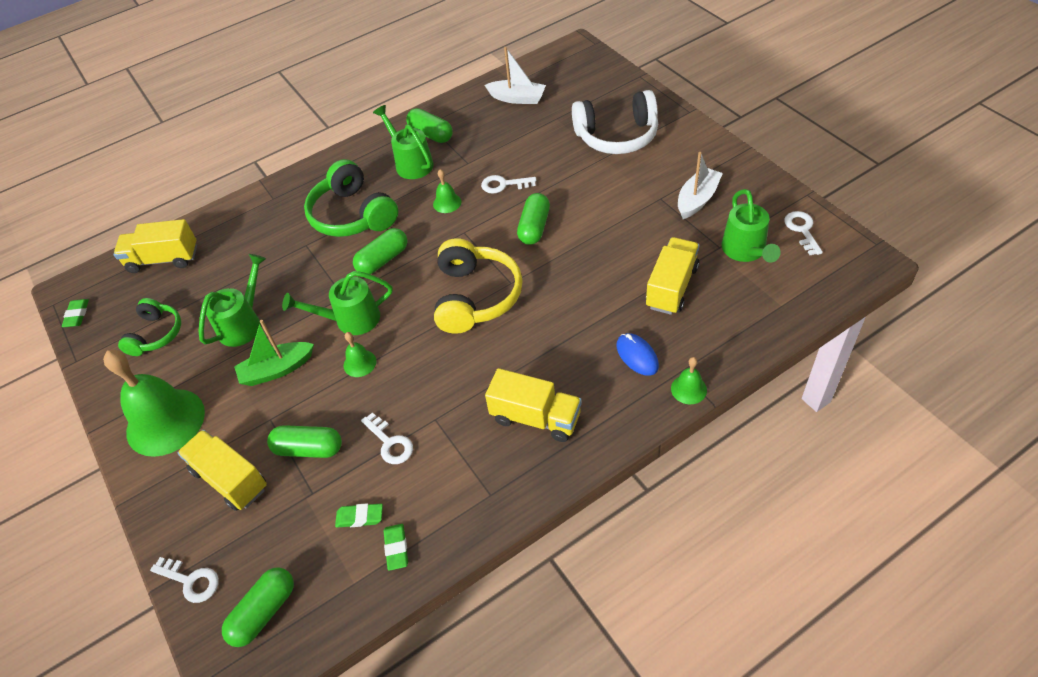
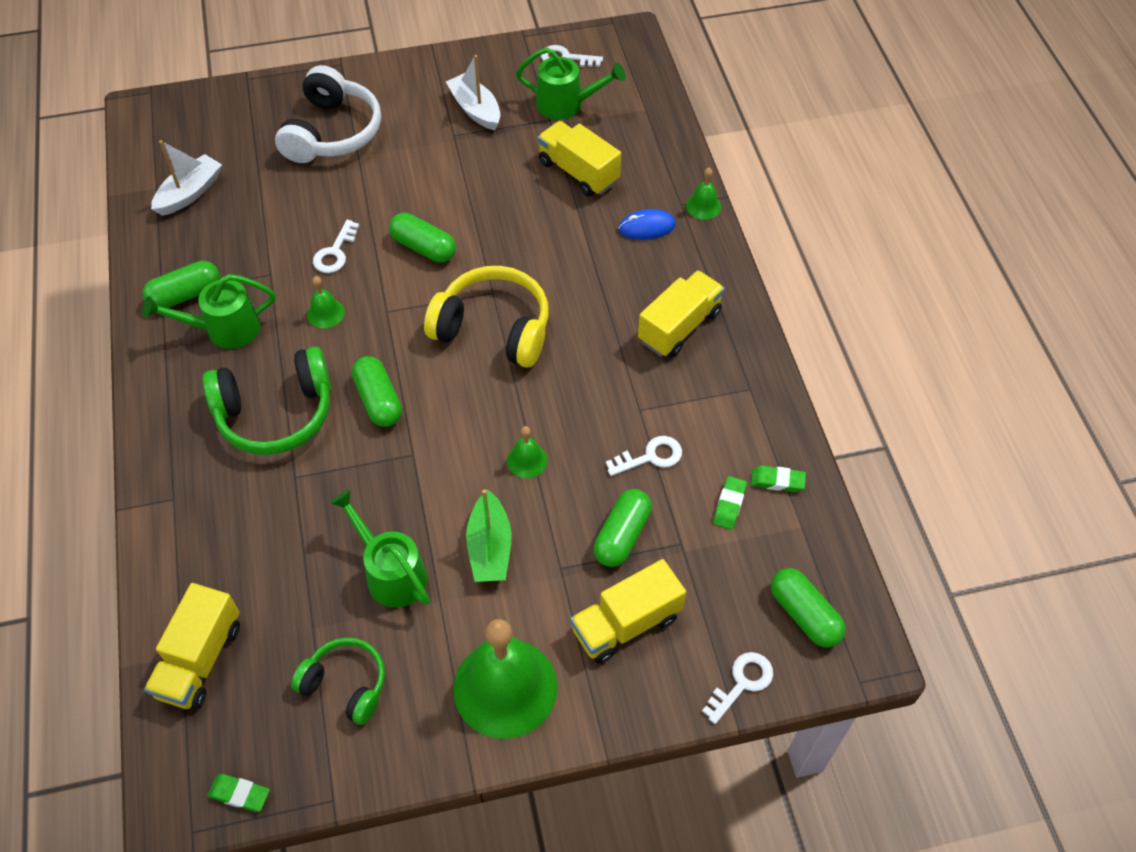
camera: 75 degrees left, 5 degrees up
(350, 320) = (455, 455): green watering can -> none

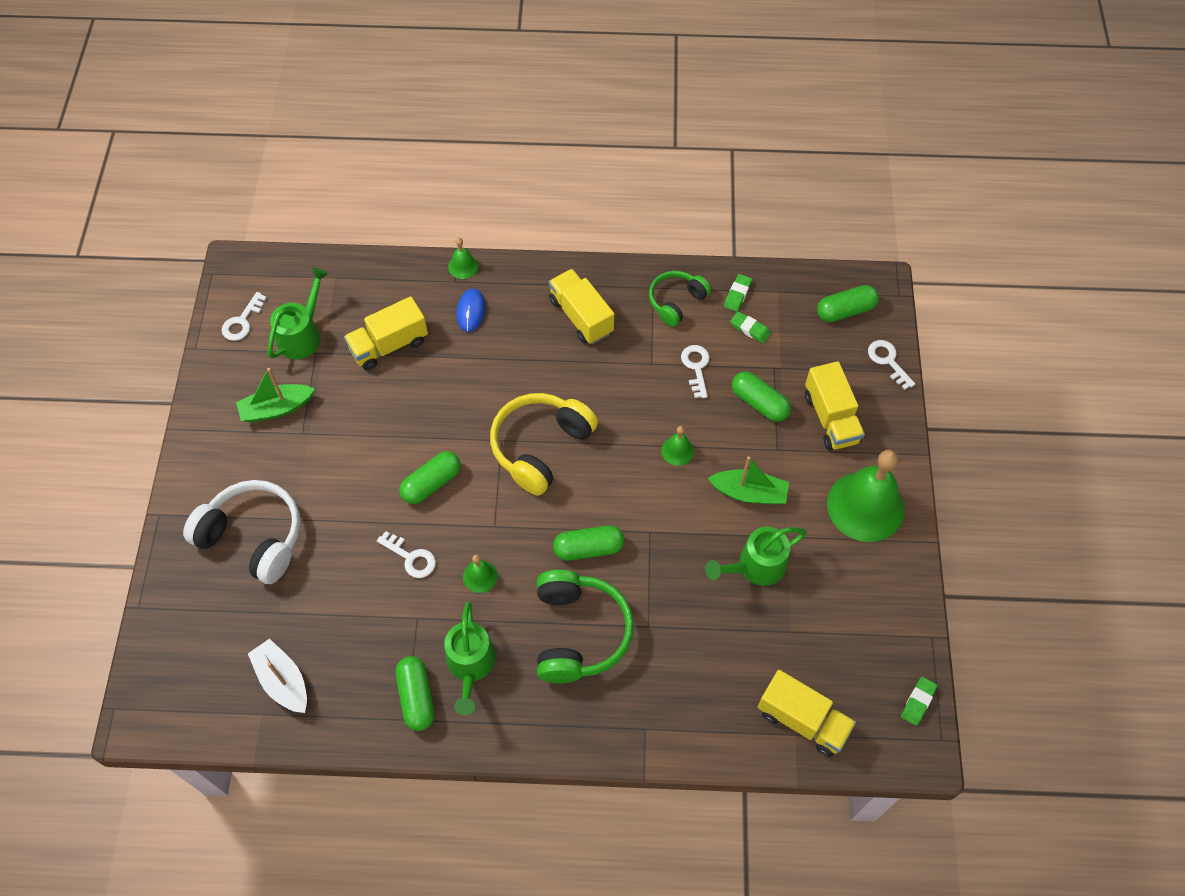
camera: 75 degrees left, 5 degrees up
(346, 684) = (843, 614): green headphones -> green headphones (676, 302)
(475, 109) = (277, 408): white boat -> green boat

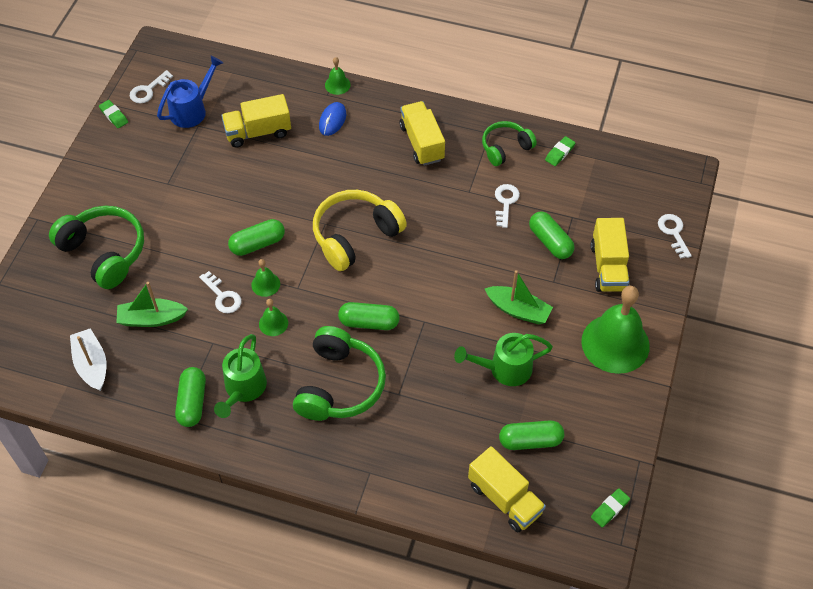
camera: 15 degrees right, 5 degrees down
(254, 537) = (104, 252): white headphones -> green headphones
(277, 408) = (153, 161): green boat -> green boat (151, 319)
(303, 334) = (192, 110): green watering can -> blue watering can
(677, 450) = (468, 264): green bell -> green bell (265, 284)
(750, 329) = (561, 182): green eraser -> green eraser (114, 116)
(845, 310) = (649, 185): green capsule -> green capsule (530, 440)

